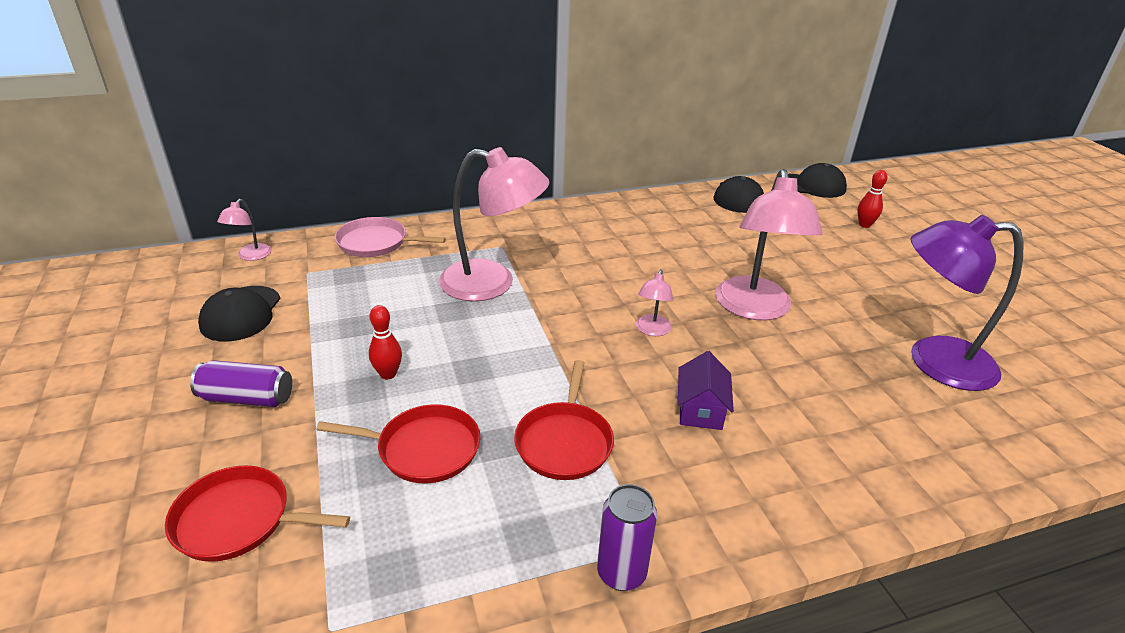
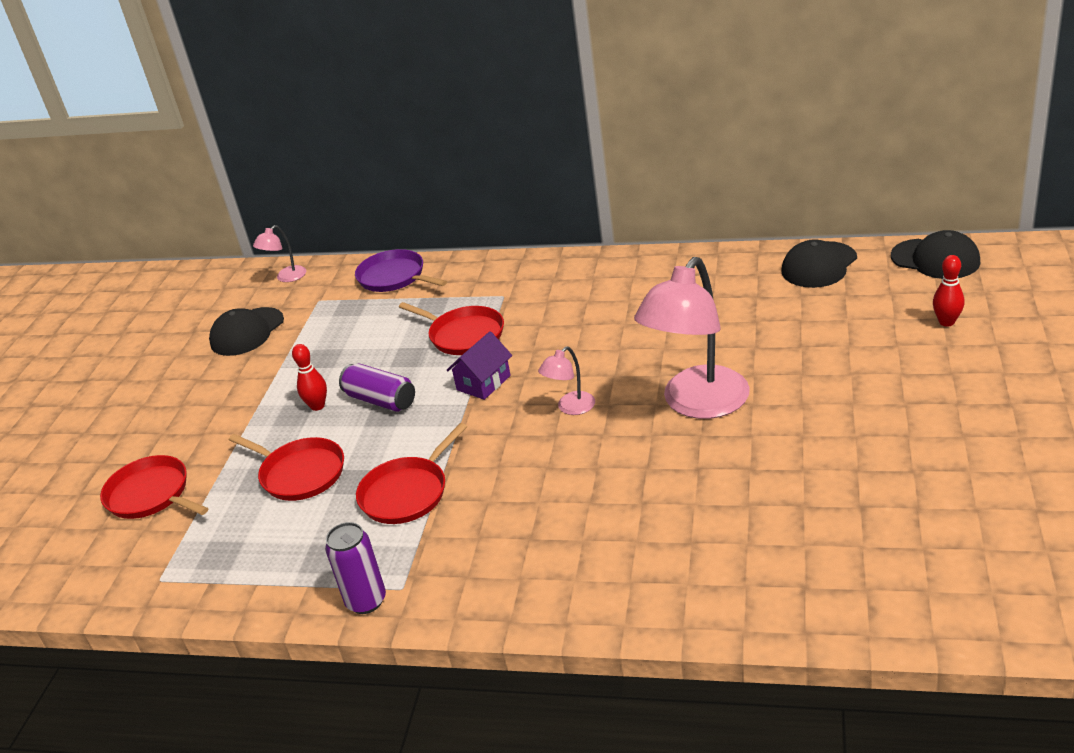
camera: 35 degrees right, 0 degrees up
(247, 398) = (209, 405): purple can -> purple can (380, 400)
(376, 243) = (394, 277): pink pan -> purple pan
(492, 283) = (463, 335): pink lamp -> red pan
(700, 410) = (545, 492): purple house -> purple house (483, 383)
(934, 361) = (841, 498): purple lamp -> none

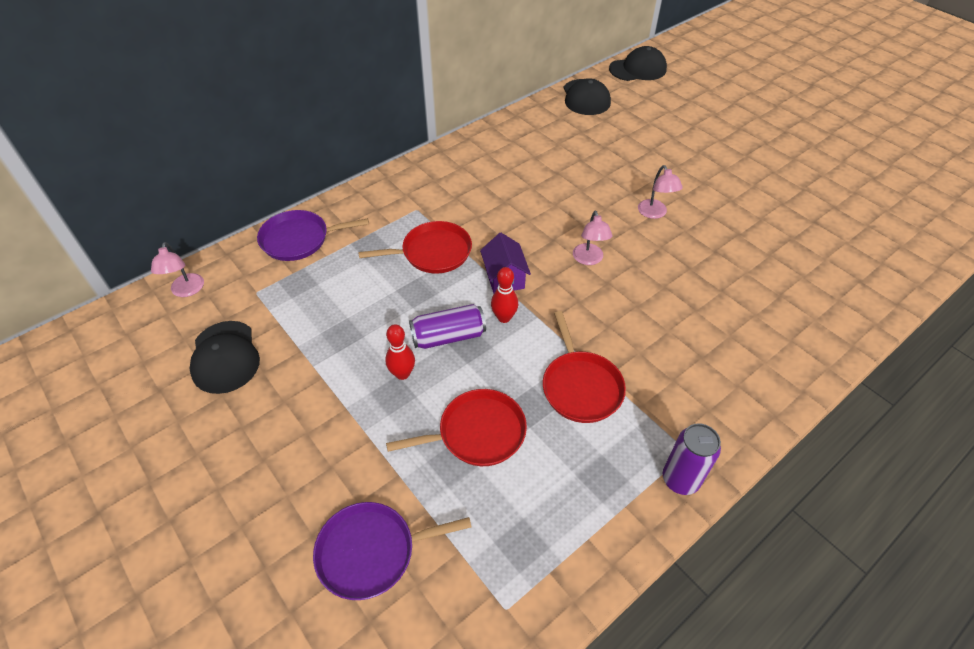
camera: 55 degrees left, 15 degrees up
(151, 495) = (371, 552): red pan -> purple pan
(697, 404) = (654, 213): pink lamp -> pink lamp, size x0.45
(946, 322) = (696, 102): red bowling pin -> red bowling pin (504, 317)

